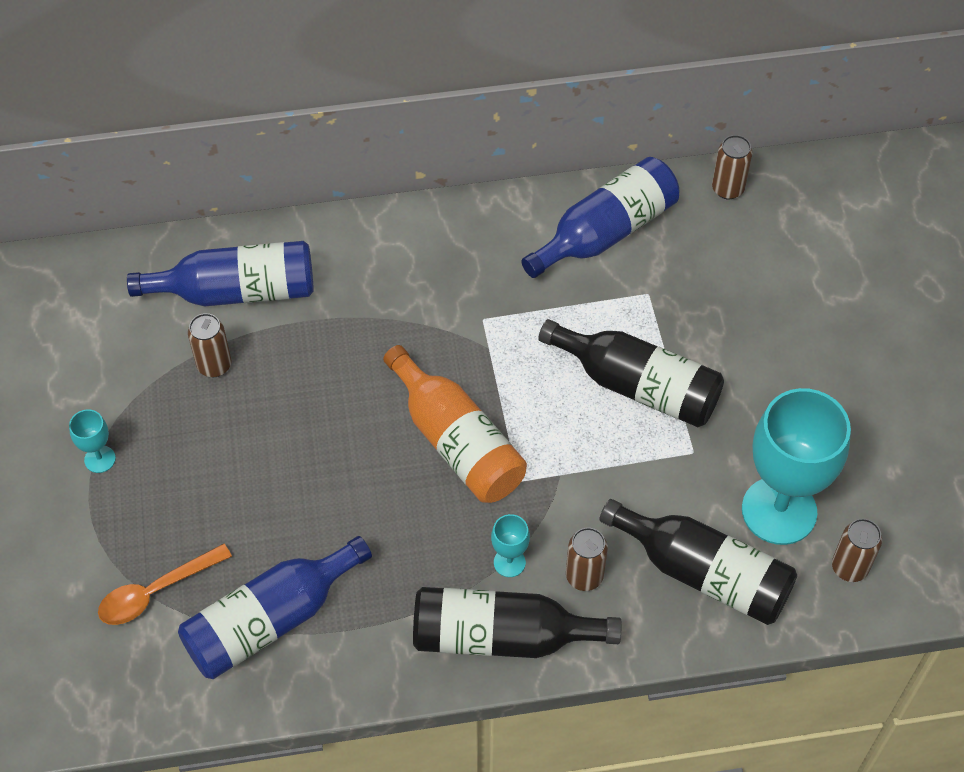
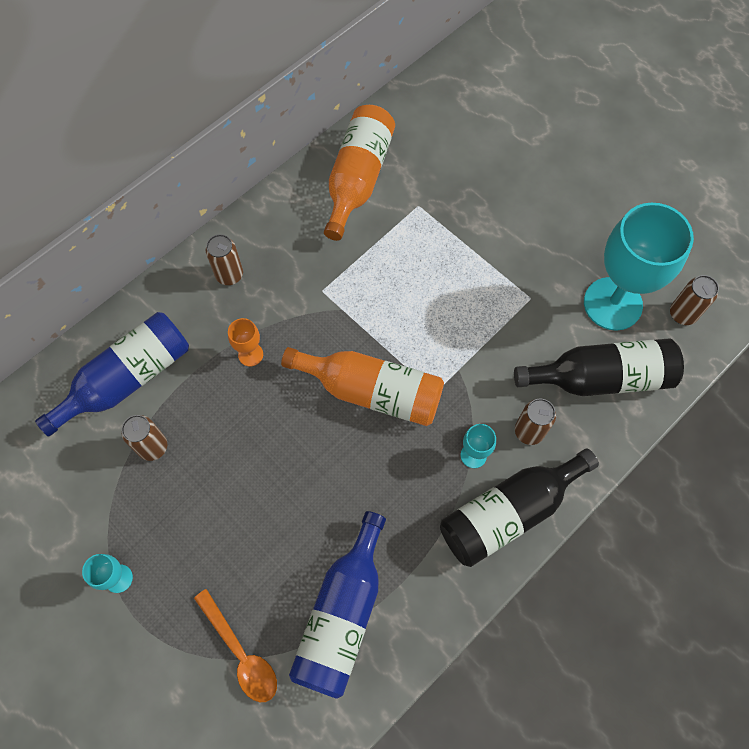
camera: 35 degrees left, 10 degrees up
(155, 592) = (241, 653): orange spoon -> orange spoon turned 60 degrees counterclockwise
(367, 337) = (250, 354): none -> orange goblet
(605, 232) = (358, 179): blue bottle -> orange bottle
(638, 386) = (461, 274): black bottle -> none
(727, 189) = (414, 103): brown can -> brown can (229, 275)

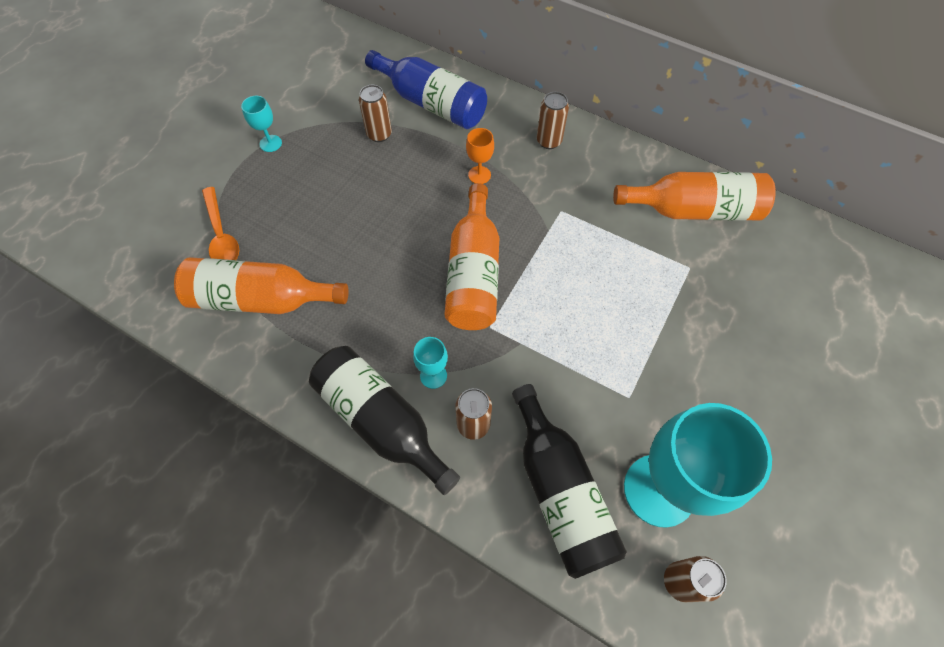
camera: 75 degrees right, 5 degrees down
(241, 653) = (221, 235): orange spoon -> orange spoon turned 60 degrees counterclockwise
(342, 614) = (261, 299): blue bottle -> orange bottle

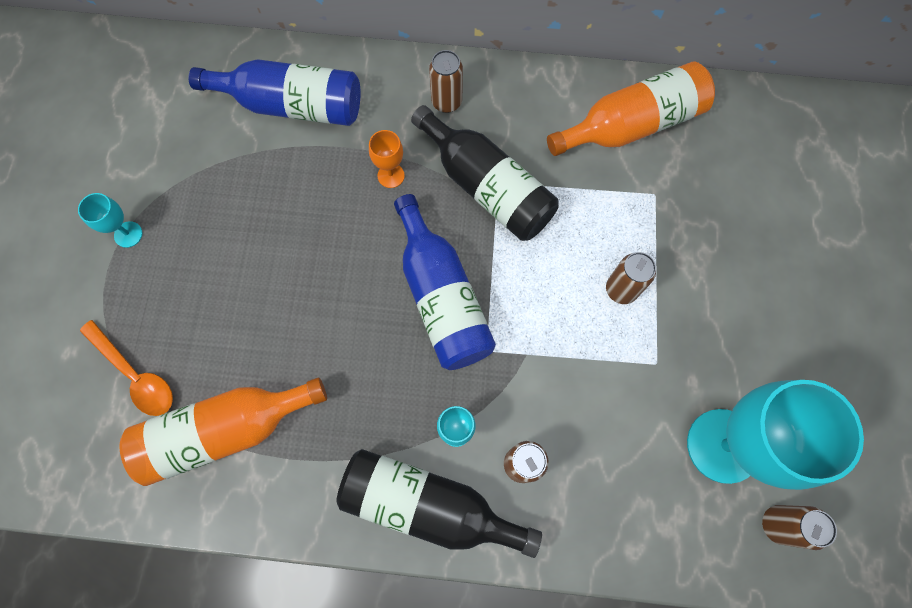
camera: 25 degrees left, 10 degrees up
(379, 134) = (252, 170): brown can -> brown can (621, 289)
(473, 273) = (441, 297): orange bottle -> blue bottle
(560, 491) = (634, 492): black bottle -> black bottle (487, 187)

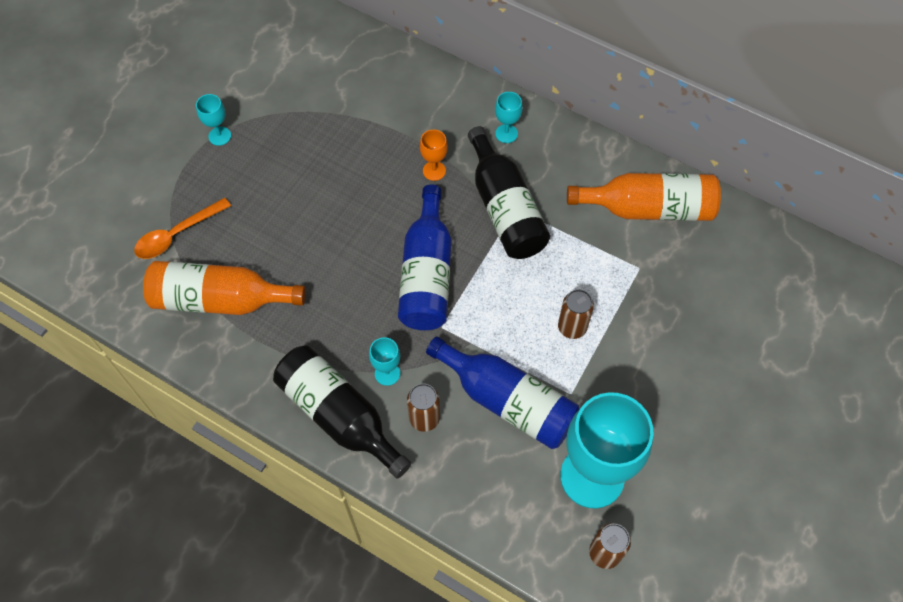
camera: 25 degrees right, 10 degrees down
(135, 375) = (176, 235): orange spoon -> orange spoon turned 75 degrees clockwise
(292, 105) = (385, 91): blue bottle -> blue bottle (507, 401)
(446, 102) = (506, 133): brown can -> turquoise goblet

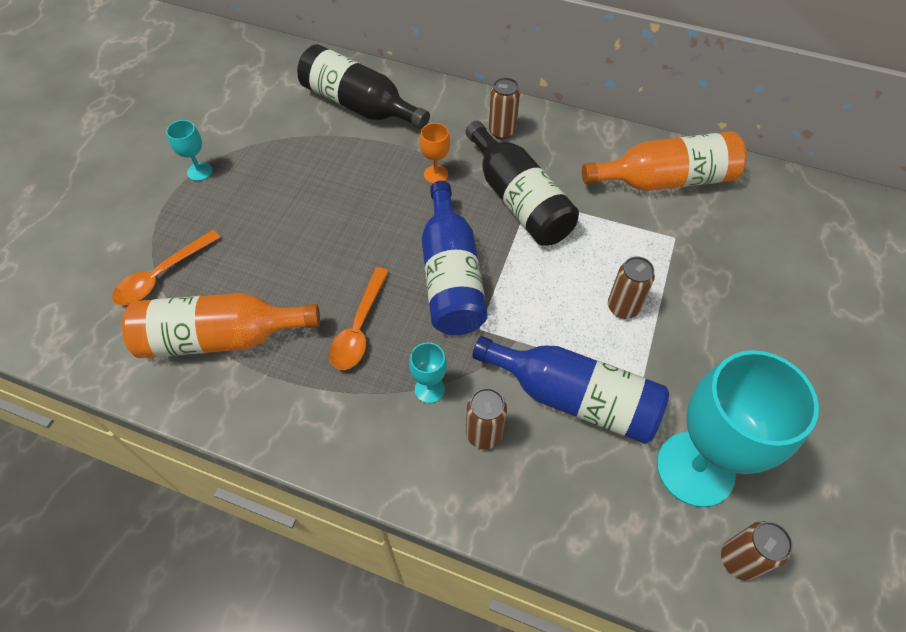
camera: 10 degrees left, 5 degrees down
(338, 310) = (359, 328): none -> orange spoon
(339, 415) = (382, 447): black bottle -> black bottle (359, 105)
(506, 133) = (502, 131): turquoise goblet -> brown can

